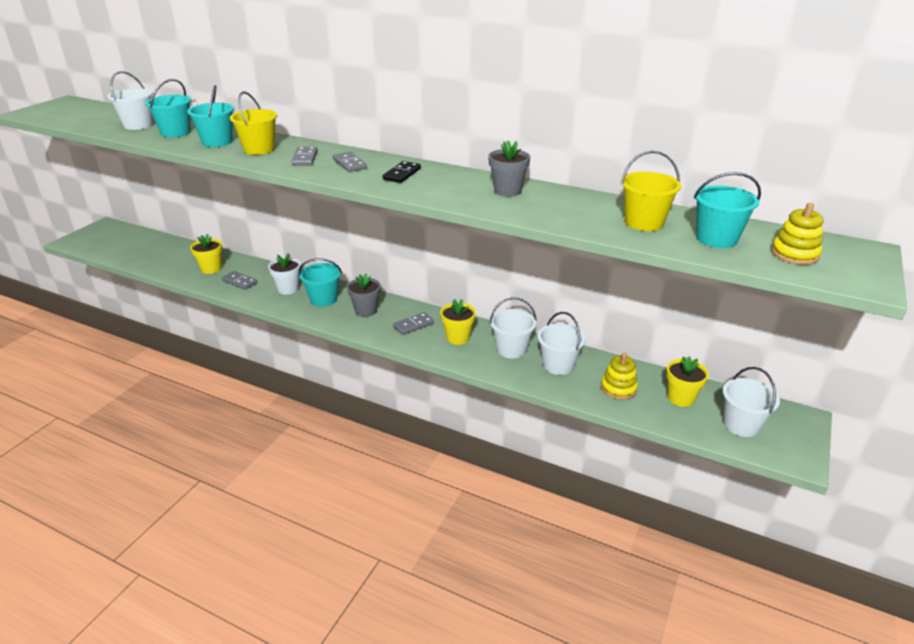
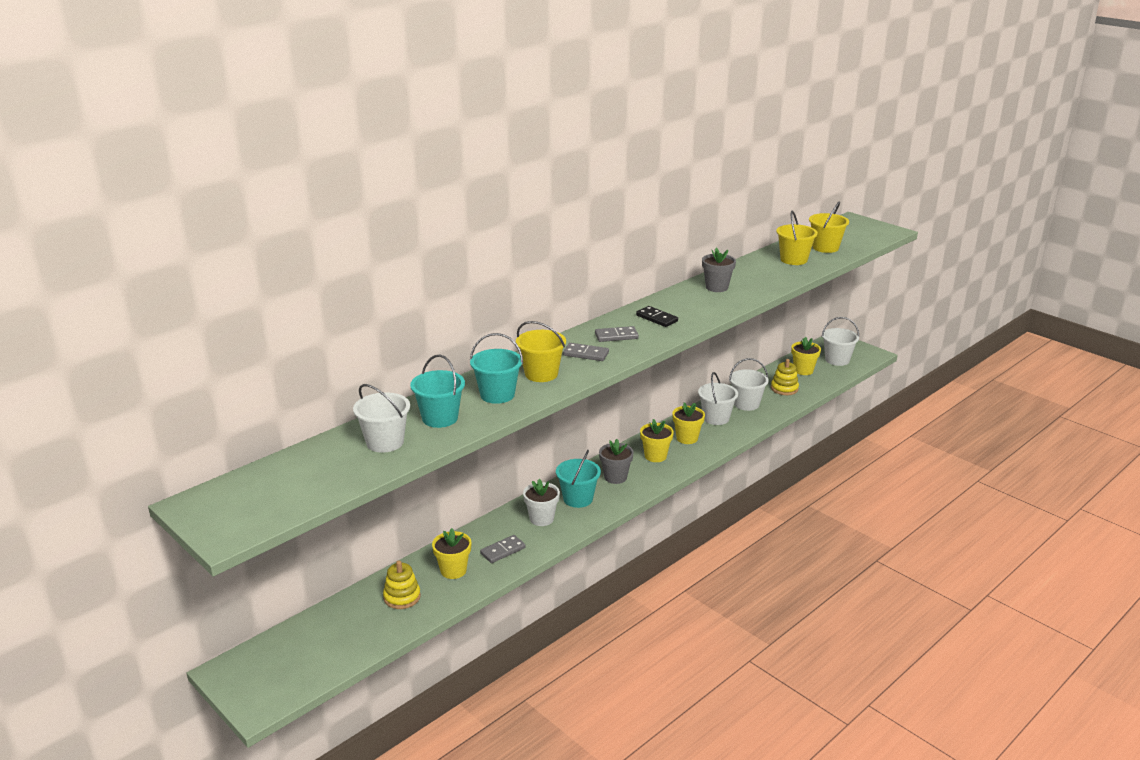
camera: 70 degrees left, 5 degrees down
(413, 325) = (655, 456): grey domino -> yellow flower pot
(716, 239) = (825, 247): turquoise bucket -> yellow bucket
(794, 254) = (852, 235): yellow stacking toy -> yellow stacking toy (402, 597)

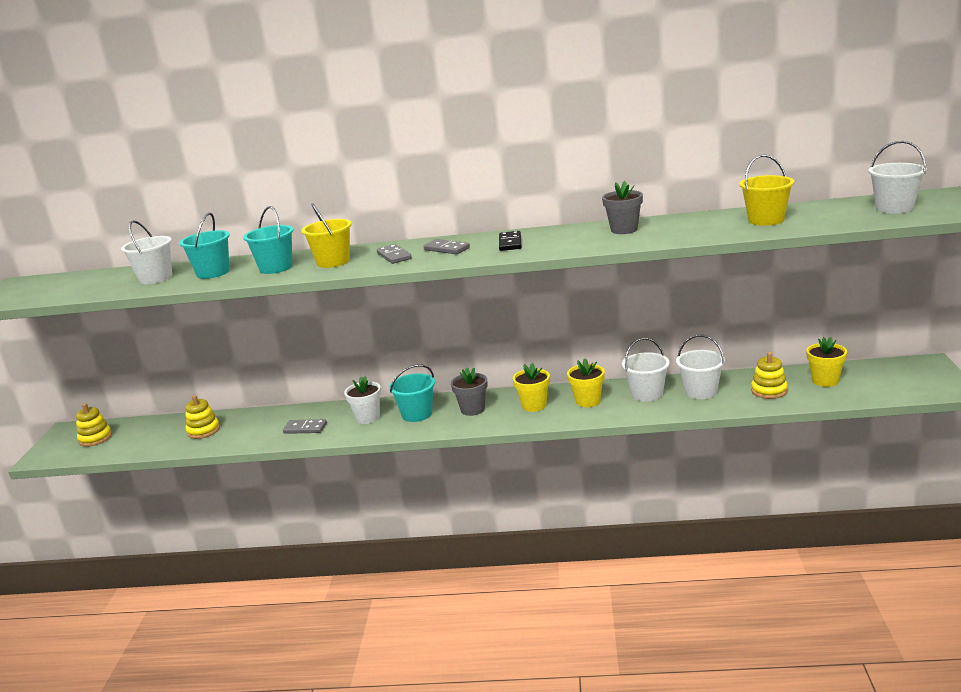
camera: 50 degrees right, 5 degrees down
(287, 660) = (95, 438): none -> yellow stacking toy
(453, 570) = (257, 428): yellow flower pot -> none
(825, 247) = (834, 215): yellow bucket -> none
(837, 360) = (889, 382): white bucket -> white bucket (894, 208)

